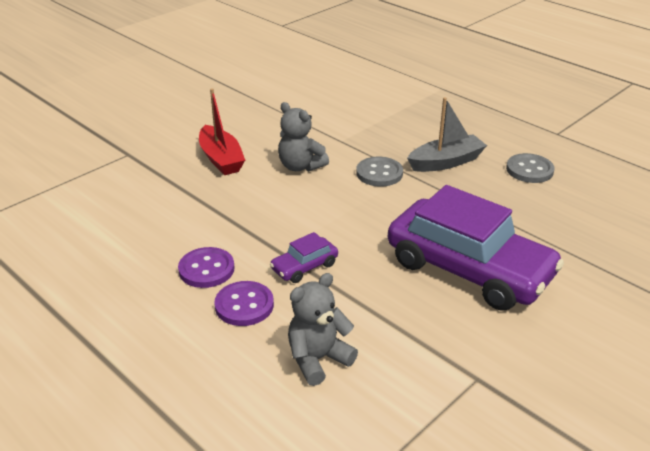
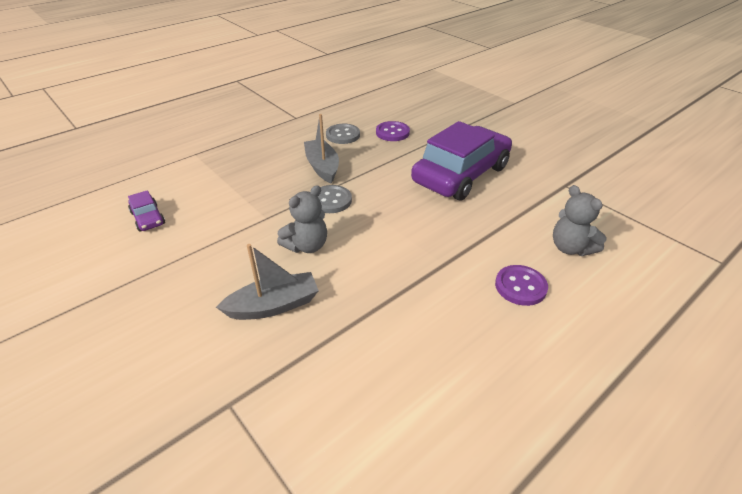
camera: 85 degrees left, 5 degrees up
(206, 269) = (474, 312): purple button -> purple button (392, 132)
(221, 159) = (273, 305): red boat -> grey boat
(304, 267) = (465, 250): purple car -> purple car (148, 218)

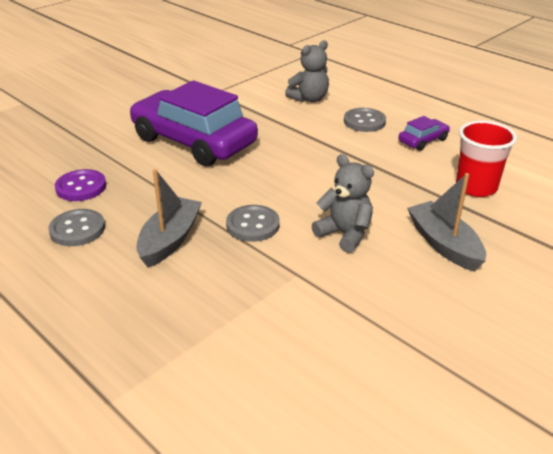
camera: 95 degrees left, 5 degrees down
(148, 218) = (321, 404): purple car -> purple car (423, 140)
(322, 167) = (170, 240): grey boat -> grey boat turned 135 degrees clockwise
(367, 358) = (476, 187): none -> red cup
(520, 286) = (364, 121): purple button -> grey button

